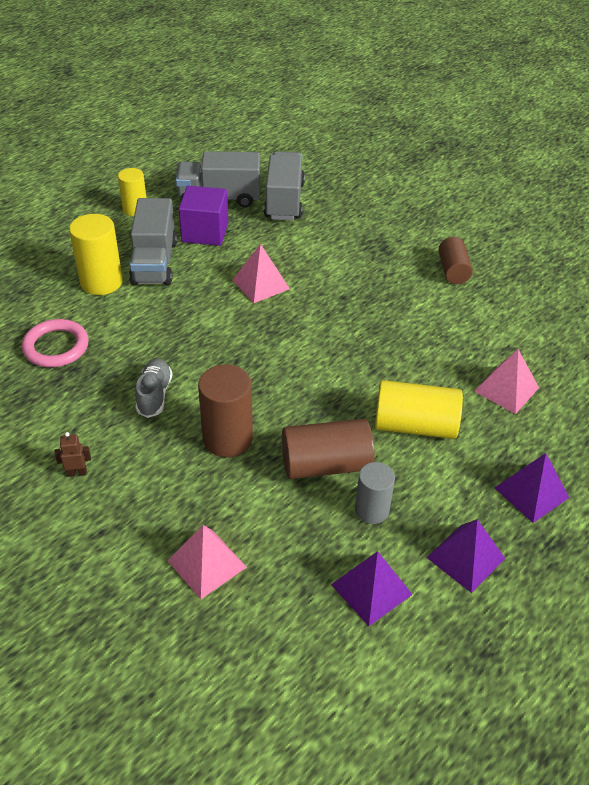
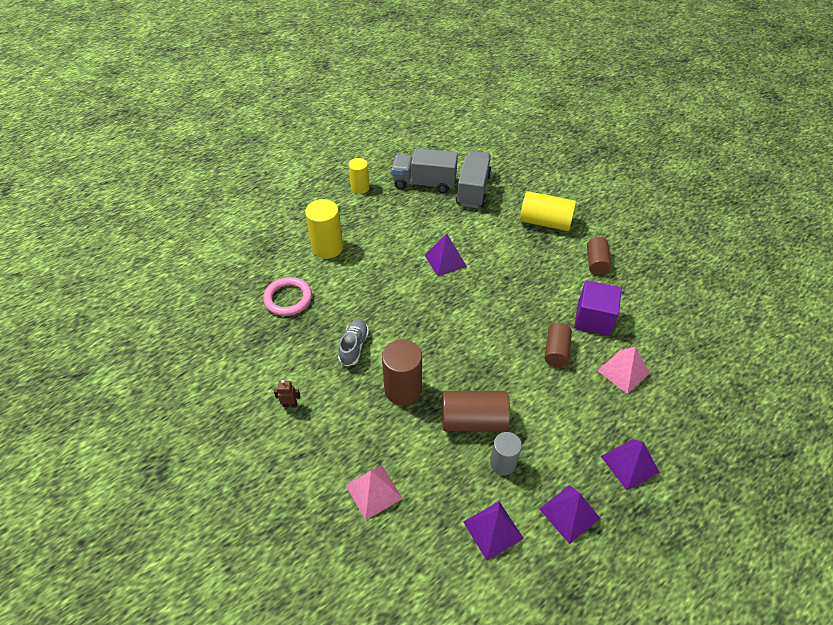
camera: 10 degrees right, 5 degrees up
(154, 262) = (368, 234): grey truck -> none
(205, 232) = (409, 212): purple cube -> purple cube (593, 319)
(260, 284) = (445, 260): pink pyramid -> purple pyramid
(415, 425) = (546, 395): yellow cylinder -> yellow cylinder (545, 222)
(419, 375) = (556, 351): none -> brown cylinder

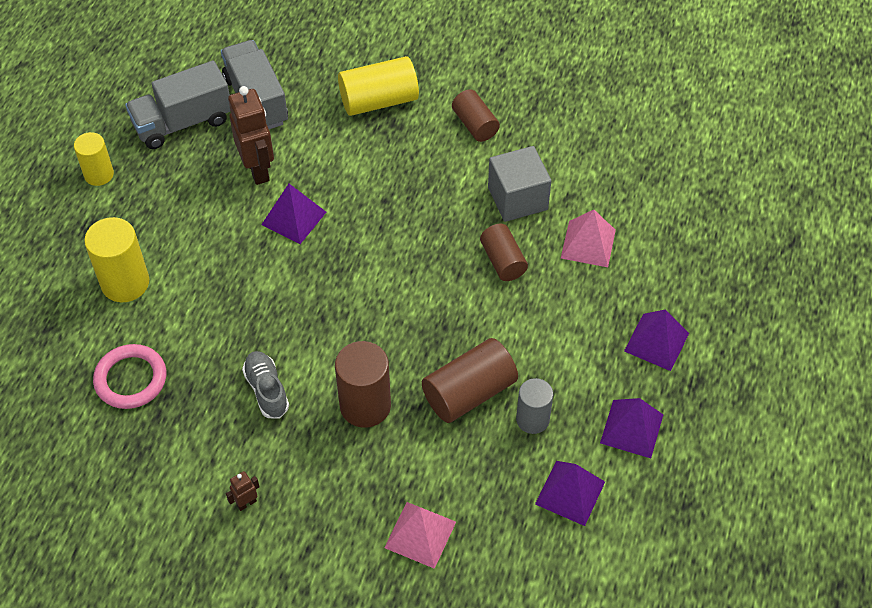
camera: 35 degrees left, 5 degrees up
(445, 225) = (258, 170): none -> brown robot
(593, 319) = (517, 198): purple cube -> grey cube

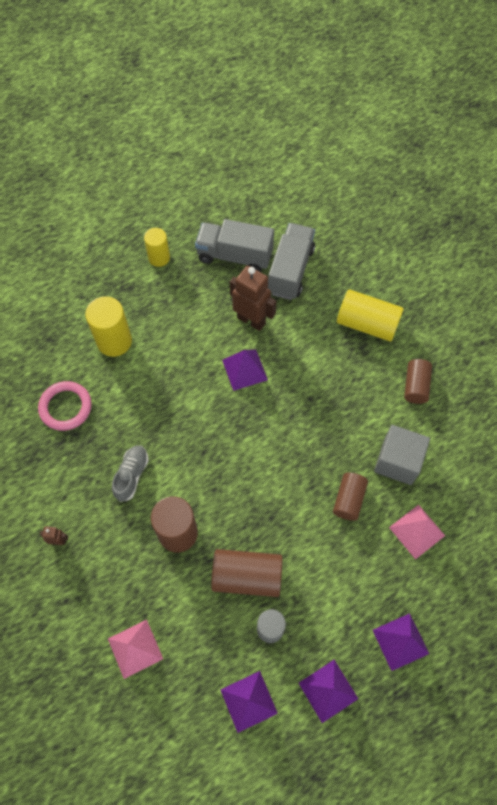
camera: 40 degrees right, 10 degrees up
(258, 170) = (251, 320): brown robot -> brown robot turned 75 degrees counterclockwise

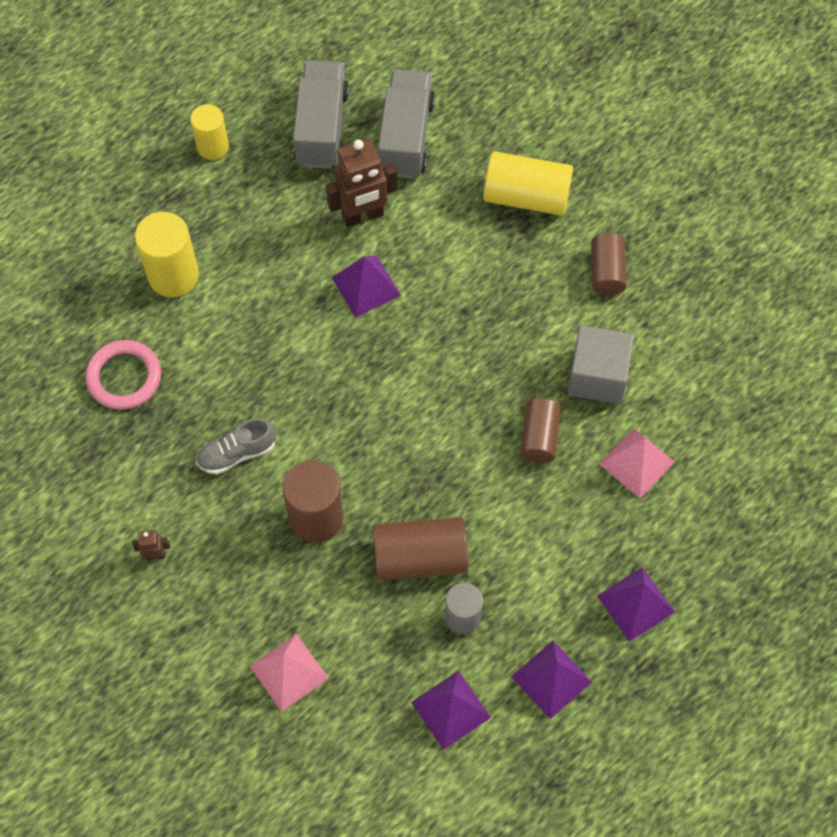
camera: 10 degrees left, 0 degrees up
(131, 475) = (237, 453): grey shoe -> grey shoe turned 120 degrees counterclockwise
(235, 256) = (322, 128): grey truck -> grey truck turned 90 degrees clockwise
(251, 320) = (363, 216): brown robot -> brown robot turned 135 degrees clockwise

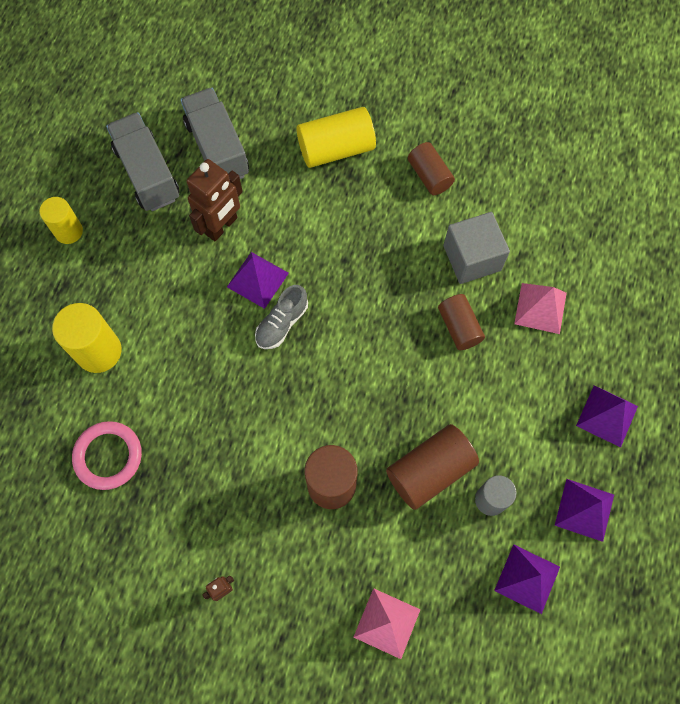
camera: 30 degrees left, 5 degrees up
(237, 453) = (237, 468): grey shoe -> grey shoe (282, 323)

